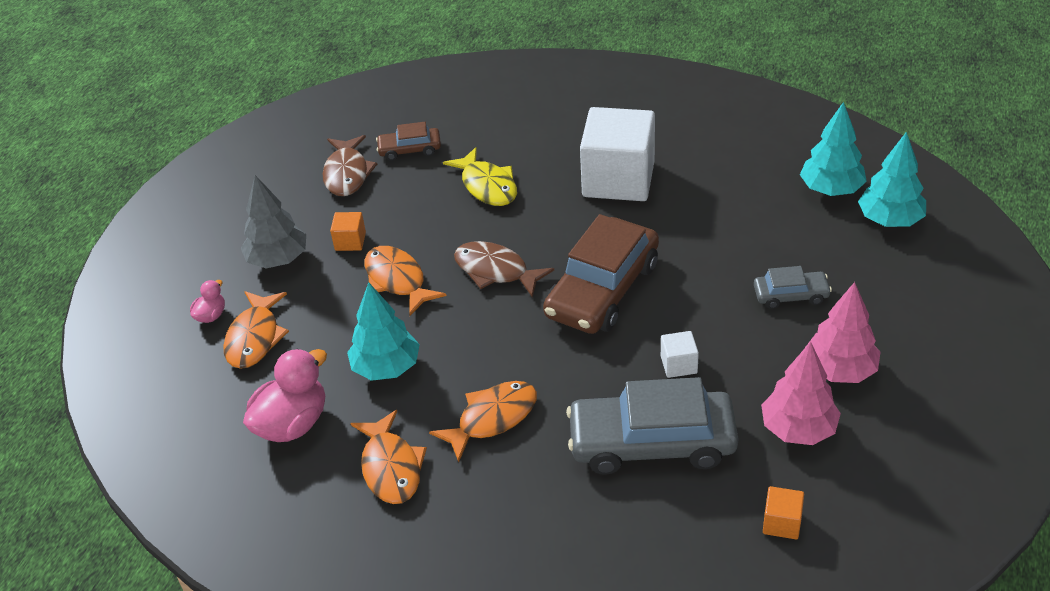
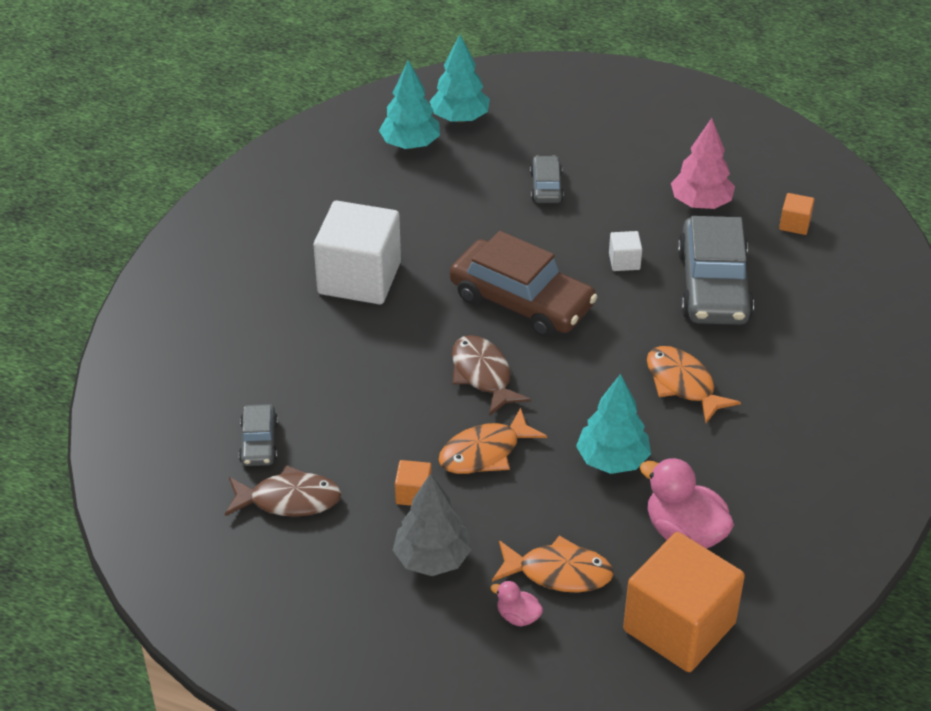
camera: 90 degrees left, 0 degrees up
(183, 422) = (679, 627): none -> orange cube
(391, 467) = (740, 456): orange fish -> none
(410, 149) = (259, 442): brown car -> grey car
(487, 186) = (344, 377): yellow fish -> none
(496, 271) = (483, 375): brown fish -> brown fish turned 120 degrees clockwise
(840, 370) = (638, 172): pink tree -> none

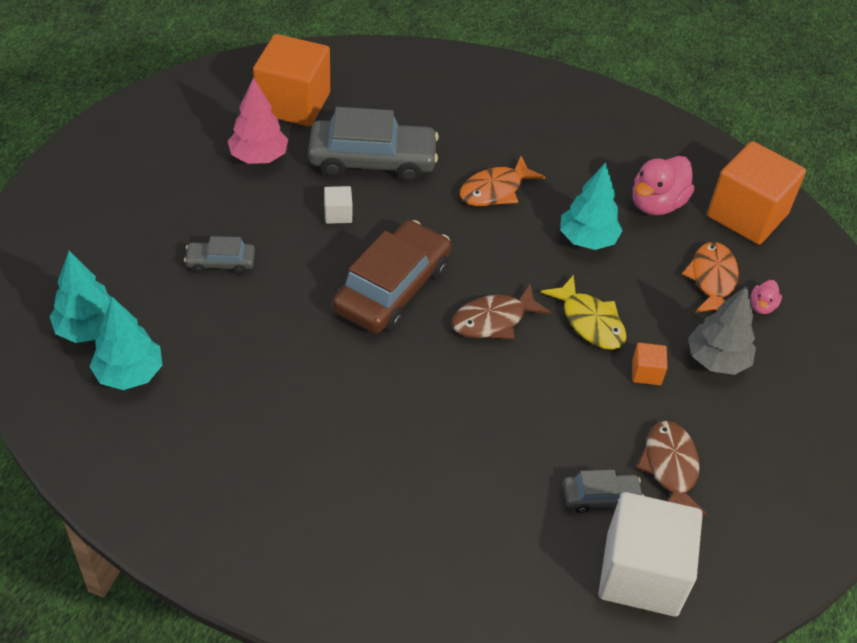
camera: 95 degrees left, 5 degrees up
(359, 278) = (356, 418): white cube -> white cube (641, 574)
(485, 452) = (590, 321): orange fish -> yellow fish
(794, 224) = (293, 103): orange cube -> orange cube, size x2.41

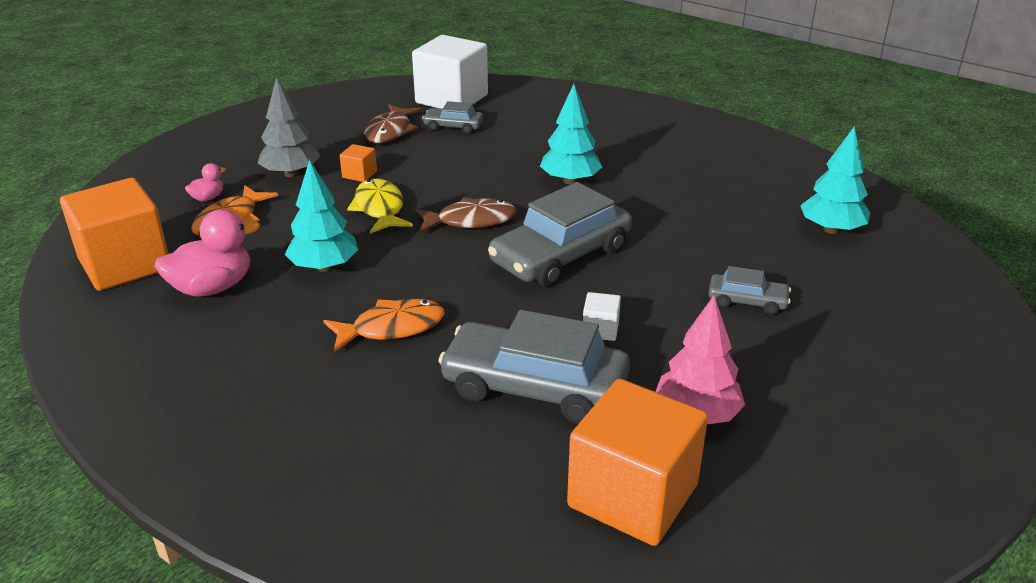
camera: 160 degrees left, 15 degrees down
(89, 329) = (882, 265): turquoise tree -> turquoise tree (570, 181)
(392, 289) = (561, 255): brown car -> grey car

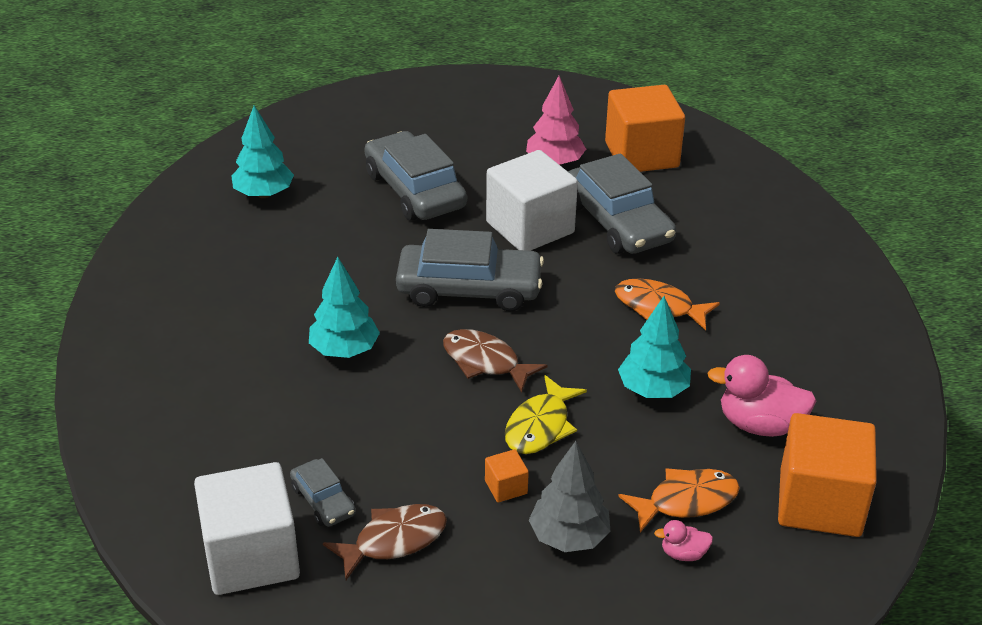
camera: 135 degrees left, 5 degrees up
(600, 329) = (530, 227): white cube -> white cube, size x2.41
(747, 301) = (415, 190): grey car -> grey car, size x2.04

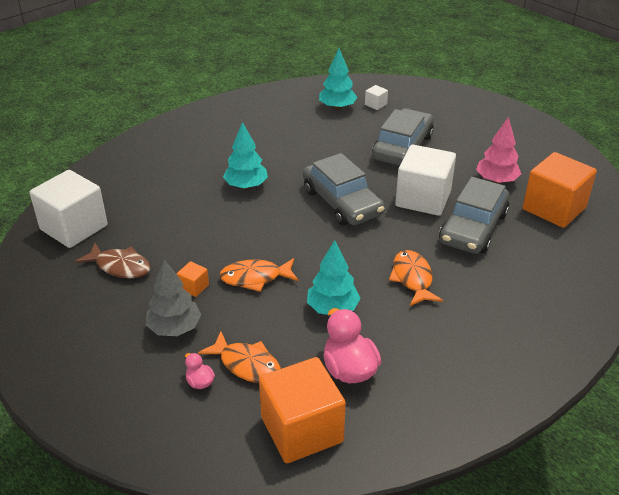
camera: 55 degrees right, 0 degrees up
(298, 163) = (375, 104): none -> white cube
(323, 501) = (129, 231): grey car -> none
(485, 362) = (287, 235): brown fish -> none
(540, 426) = (255, 278): yellow fish -> orange fish

